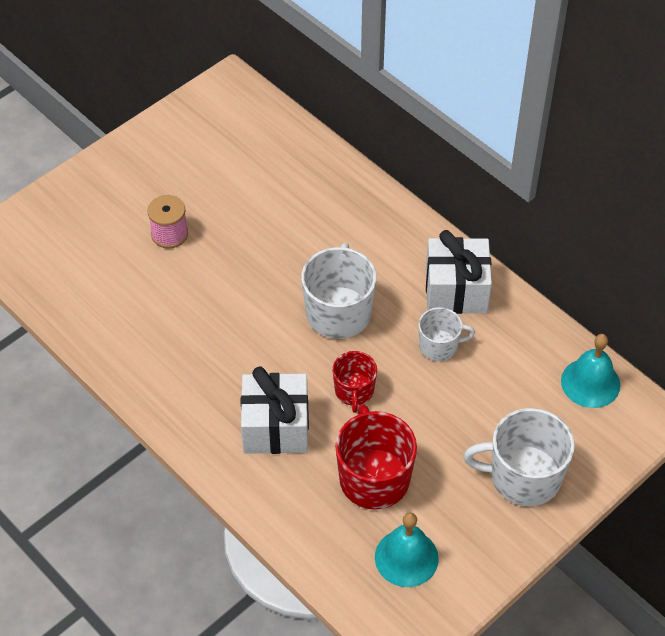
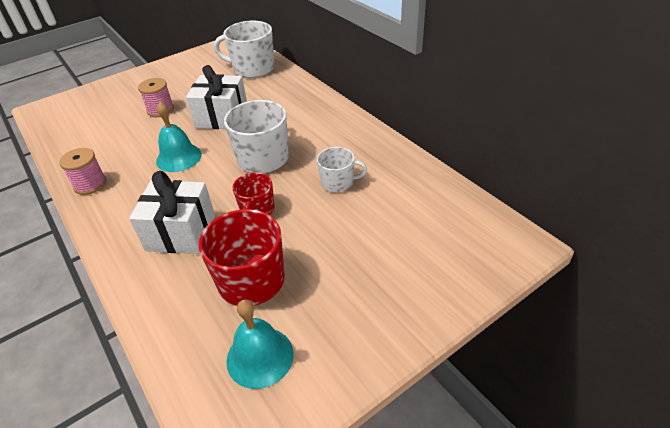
camera: 10 degrees right, 10 degrees down
(133, 366) = (90, 184): none -> pink spool
(456, 290) = (360, 147): white gift -> white gift (222, 117)
(523, 477) = (394, 288): white mug -> white mug (252, 68)
(590, 383) = (466, 214): turquoise bell -> turquoise bell (179, 157)

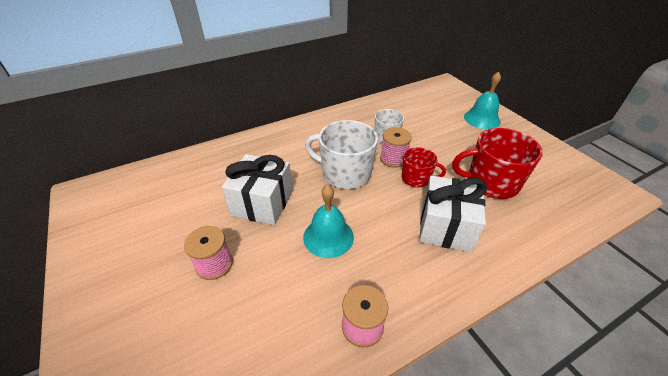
camera: 85 degrees left, 0 degrees up
(252, 68) = (169, 178): white mug -> none
(260, 357) = (554, 180): turquoise bell -> turquoise bell (482, 119)
(292, 190) = (393, 159): none -> pink spool

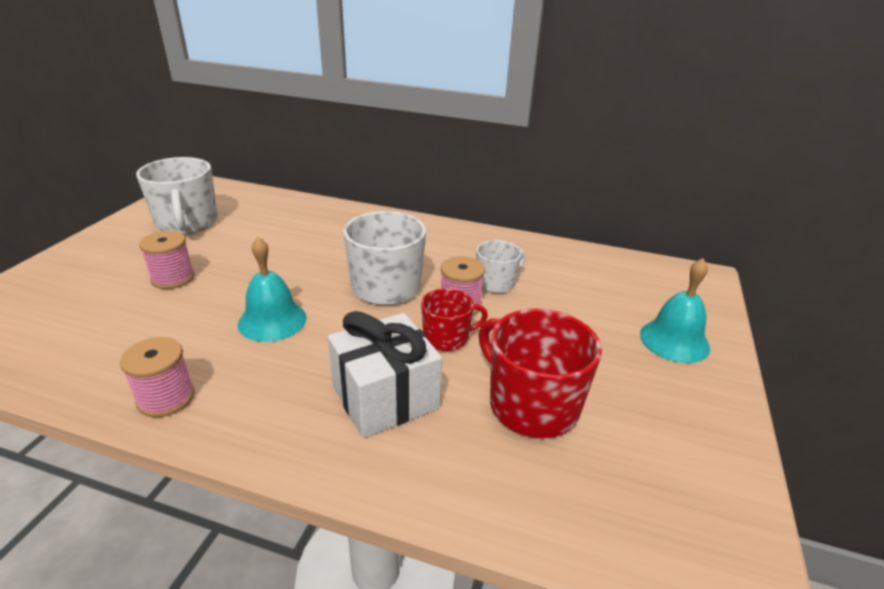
camera: 45 degrees right, 10 degrees down
(140, 223) = (187, 223): none -> white mug
(262, 203) = (277, 262): white gift -> none
(416, 178) = (447, 337): red mug -> red mug turned 75 degrees counterclockwise

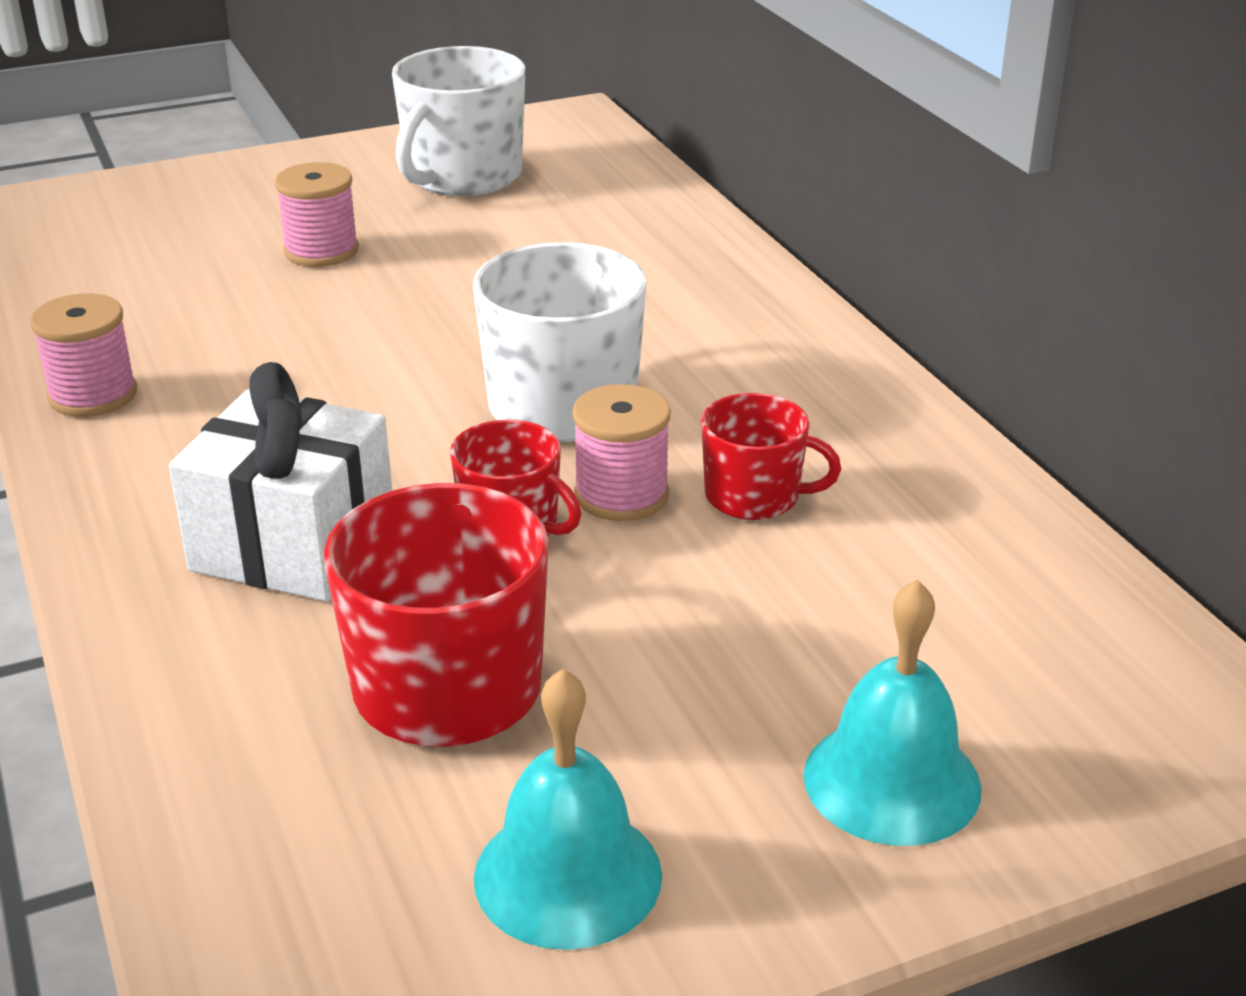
camera: 50 degrees right, 0 degrees up
(272, 320) = (337, 369): turquoise bell -> turquoise bell (568, 875)
(496, 283) = (754, 496): white mug -> red mug

